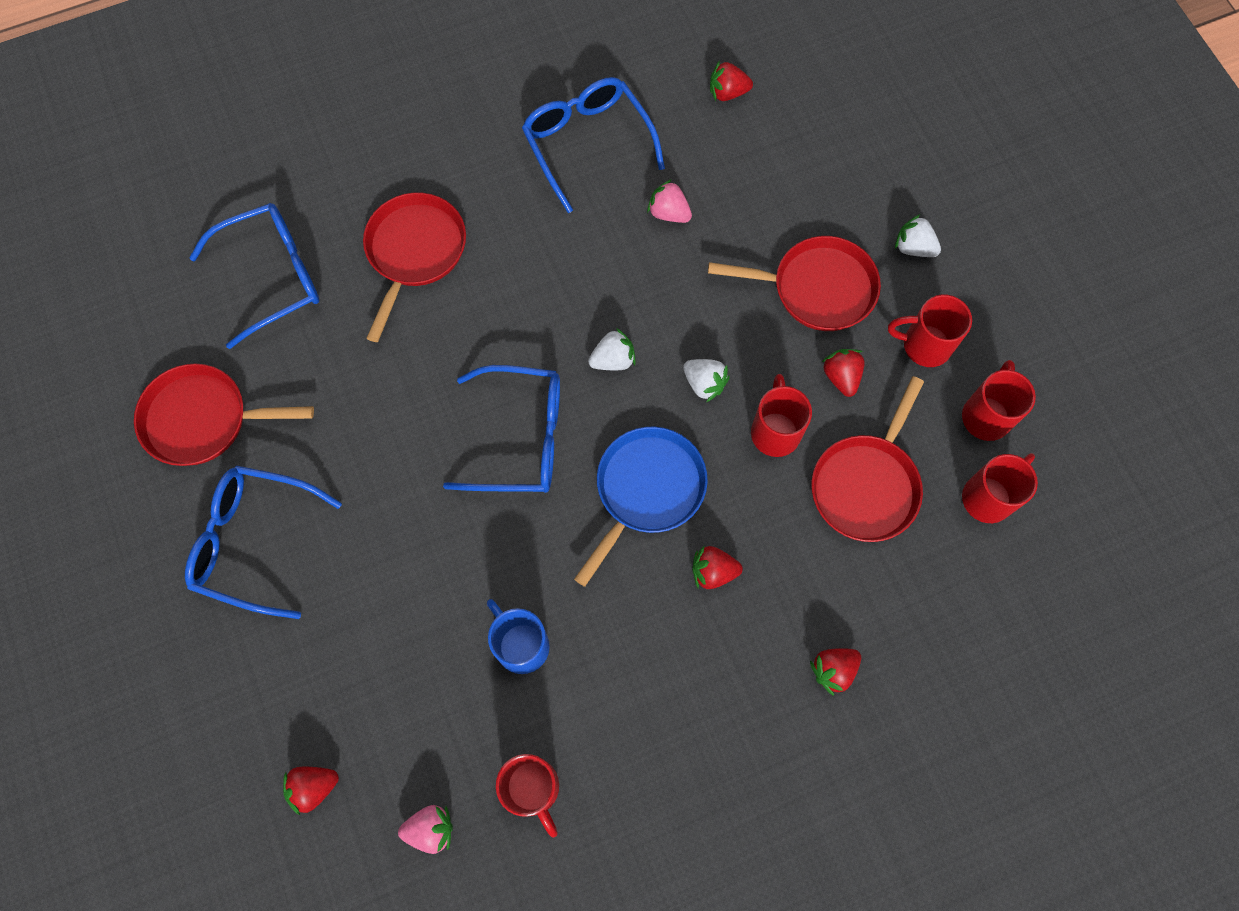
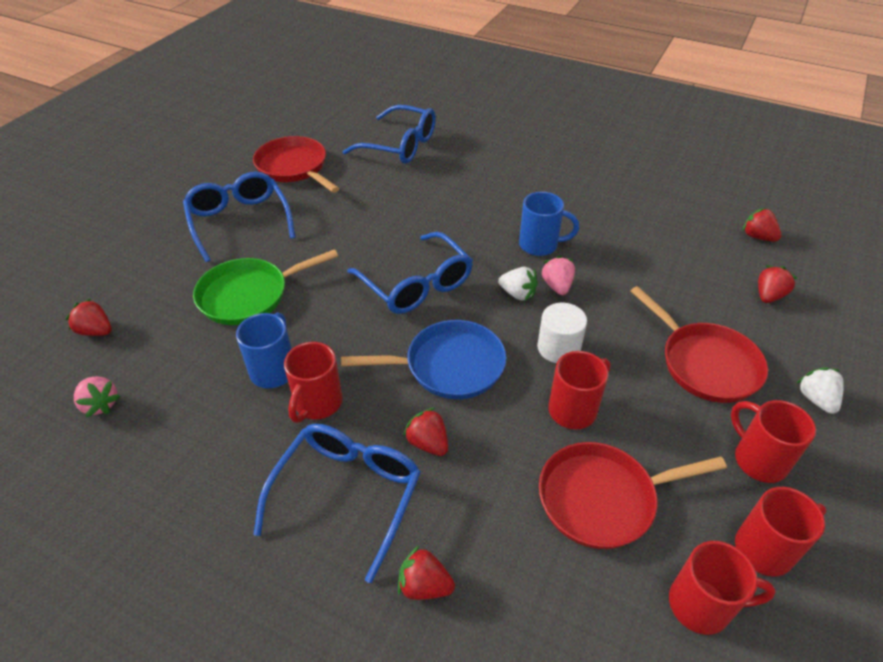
camera: 50 degrees right, 25 degrees down
(393, 605) = (249, 295): none -> green pan
(414, 252) = (477, 180): red pan -> none
(533, 789) = (168, 442): red mug -> red mug (317, 403)
(568, 282) = (540, 245): none -> blue mug
(587, 143) = (633, 202): blue glasses -> blue glasses (348, 494)
(669, 213) = (645, 259): pink strawberry -> pink strawberry (557, 286)
(704, 384) = (558, 348): white strawberry -> white cylinder
(841, 377) = (663, 422): red strawberry -> red strawberry (768, 296)

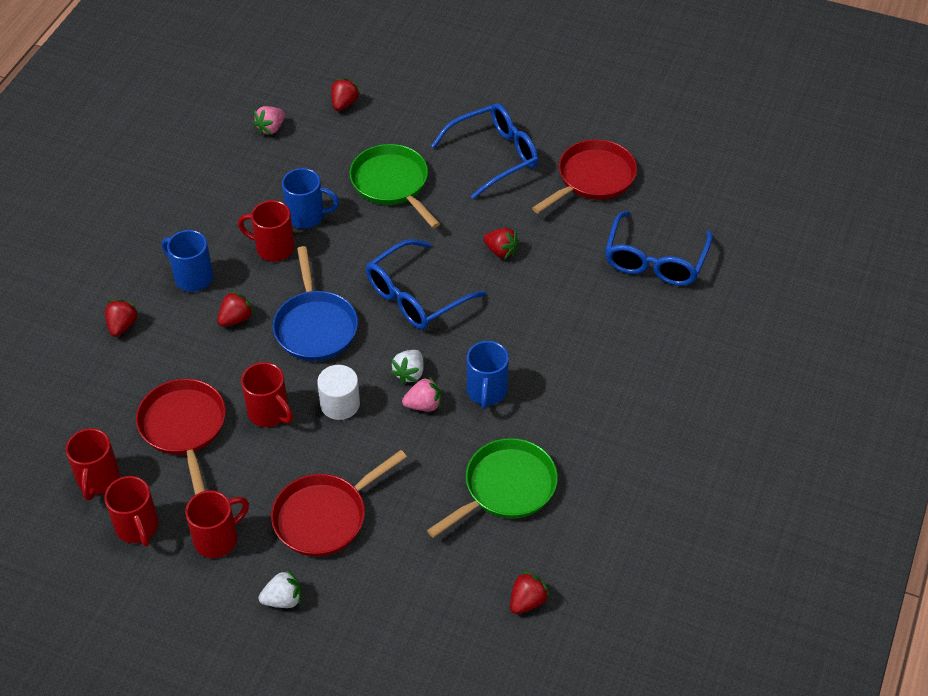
camera: 85 degrees right, 5 degrees up
(348, 494) = (192, 277): blue glasses -> blue mug
(646, 241) = (505, 488): none -> green pan
(768, 296) = (424, 591): red strawberry -> red strawberry (501, 251)

